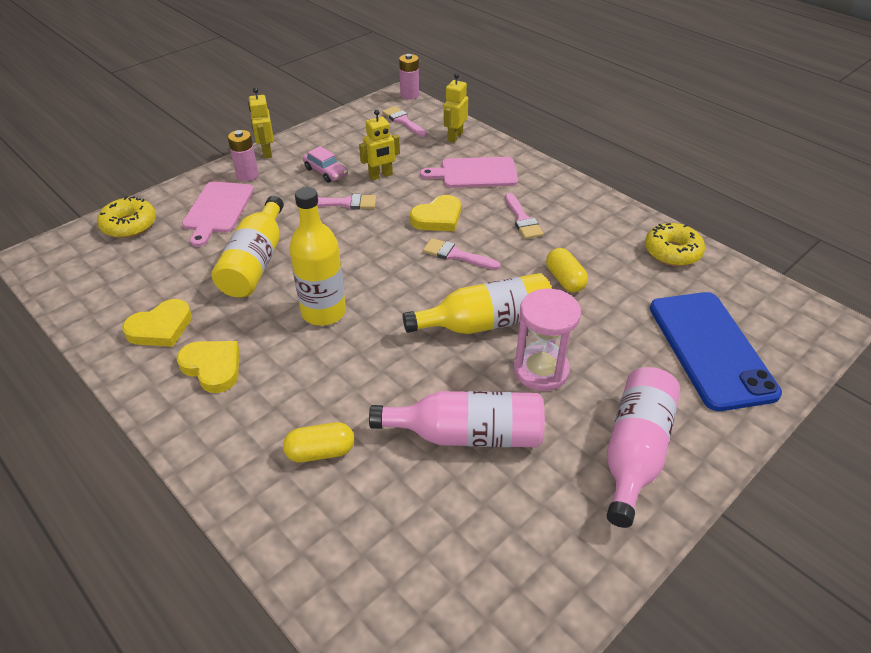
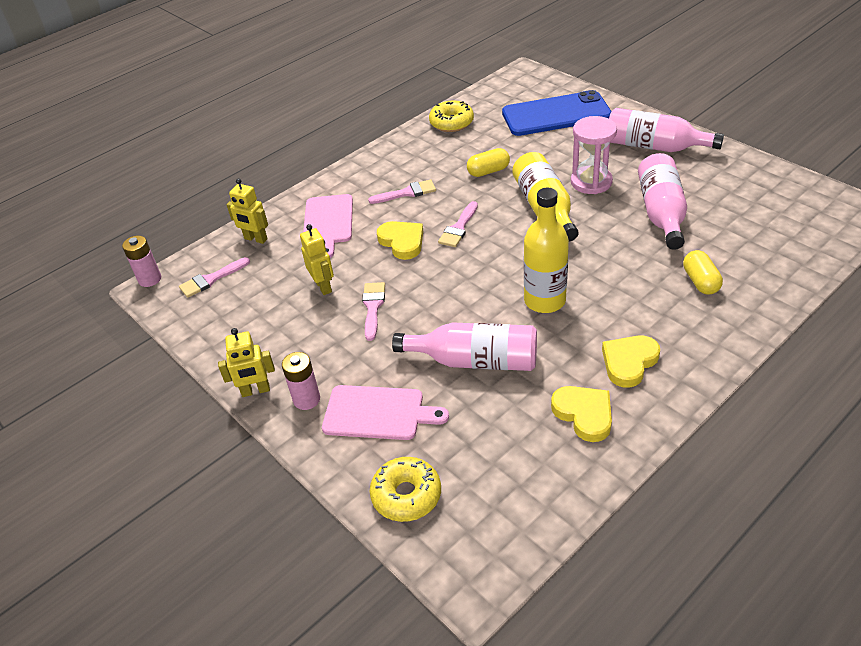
camera: 85 degrees left, 0 degrees up
(255, 262) = (475, 361): yellow bottle -> pink bottle
(325, 172) = (310, 330): pink car -> none

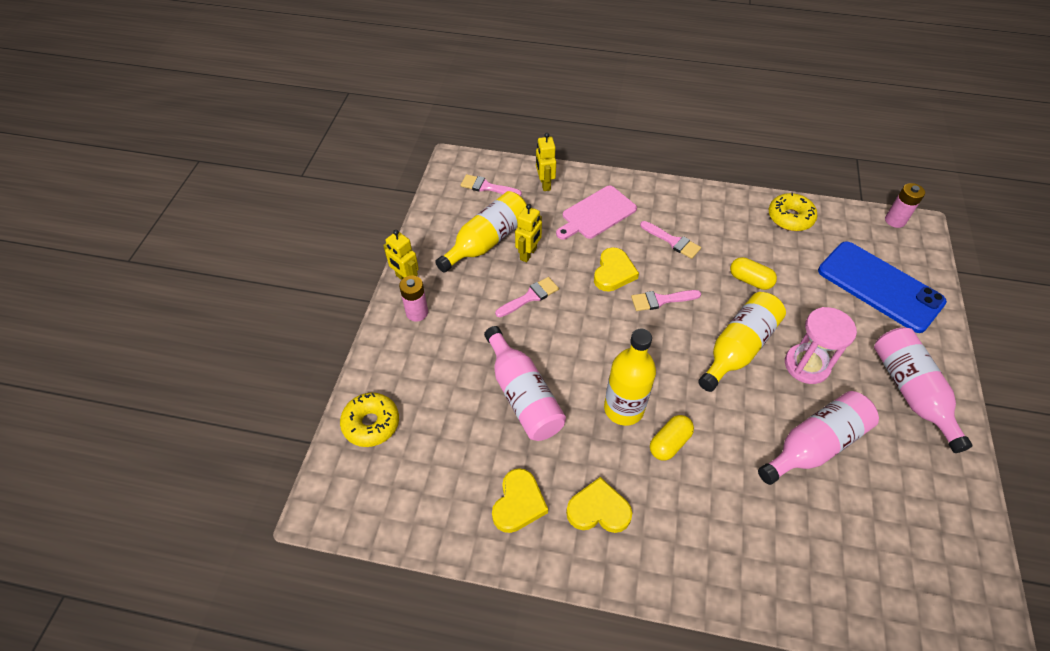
camera: 50 degrees right, 10 degrees up
(150, 279) = (462, 155): pink battery -> pink battery (895, 220)
(277, 308) = (487, 241): none -> yellow bottle
(378, 413) = (432, 362): pink cutting board -> none
(700, 281) = (744, 523): yellow capsule -> yellow capsule (669, 443)

